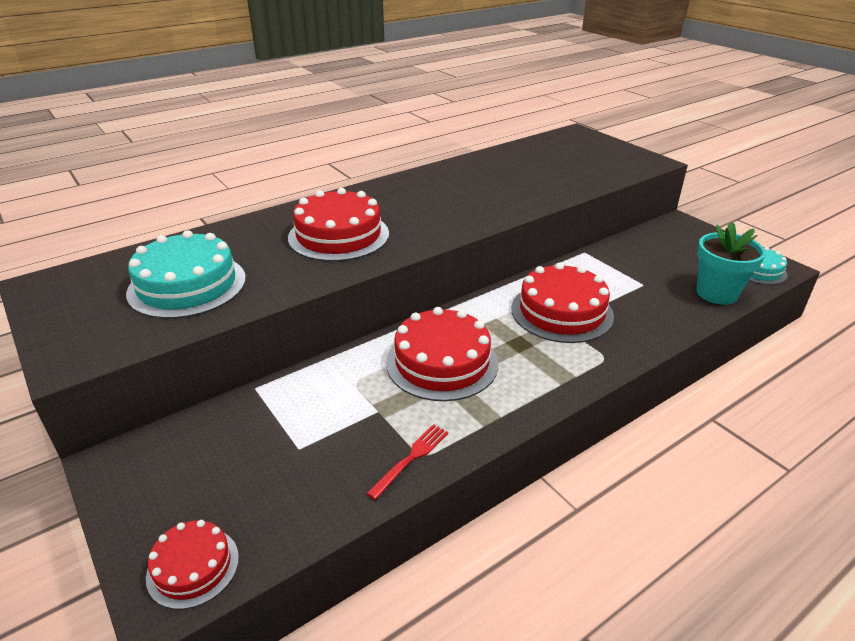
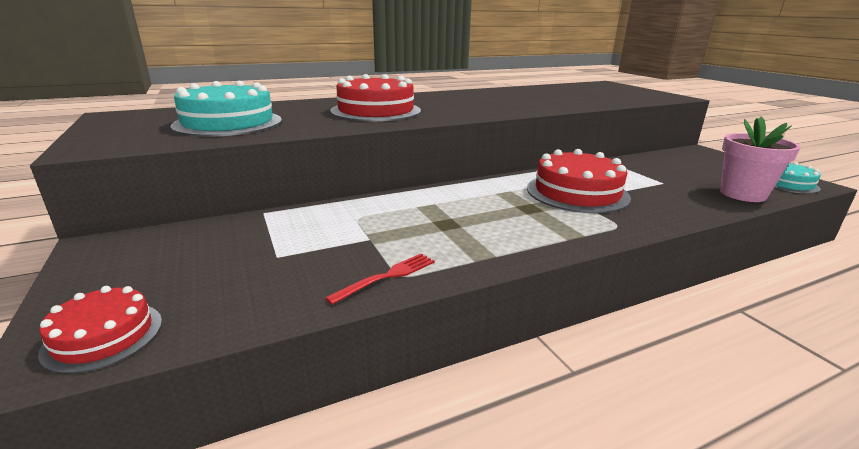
camera: 10 degrees right, 10 degrees down
(442, 362) = (447, 213): red cake -> none
(716, 293) = (742, 194): turquoise flower pot -> pink flower pot

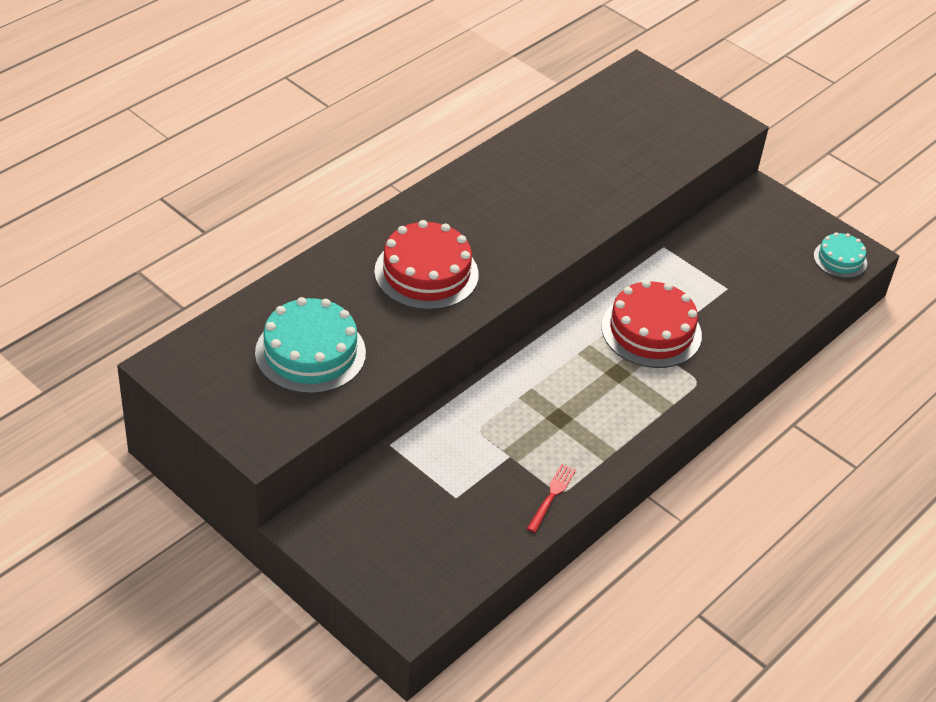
camera: 25 degrees left, 20 degrees up
(103, 336) = (418, 596): red cake -> none
(742, 194) = (798, 294): pink flower pot -> none

